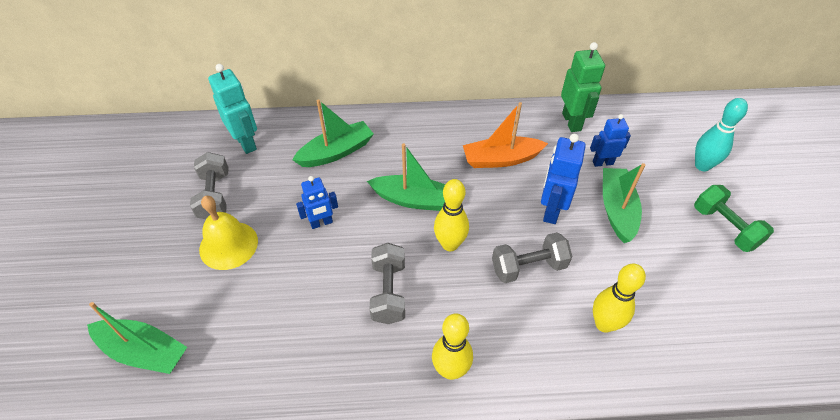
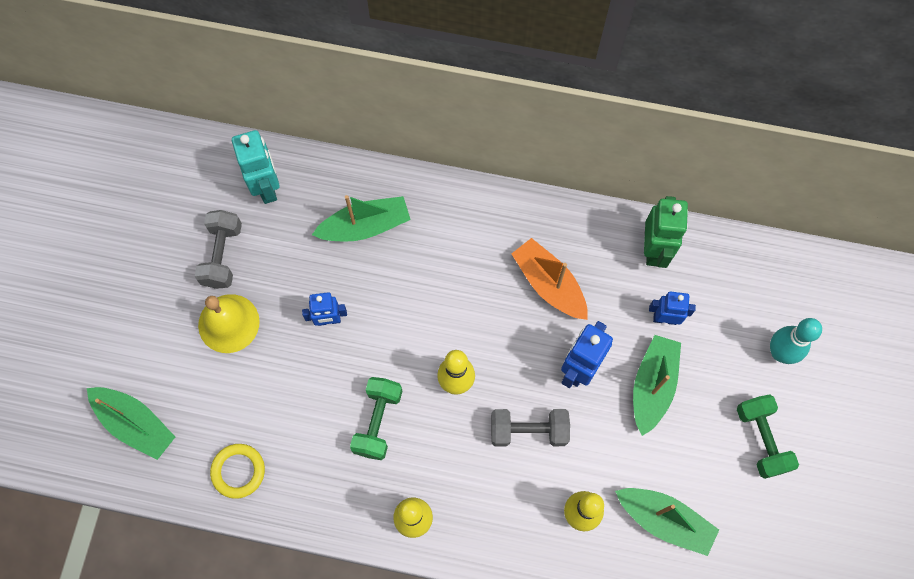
camera: 15 degrees right, 20 degrees up
(259, 370) = (238, 471): none -> yellow ring
(388, 292) = (378, 421): grey dumbbell -> green dumbbell
(414, 200) = (435, 315): green boat -> green boat (664, 520)
(501, 159) = (549, 284): orange boat -> orange boat turned 45 degrees clockwise

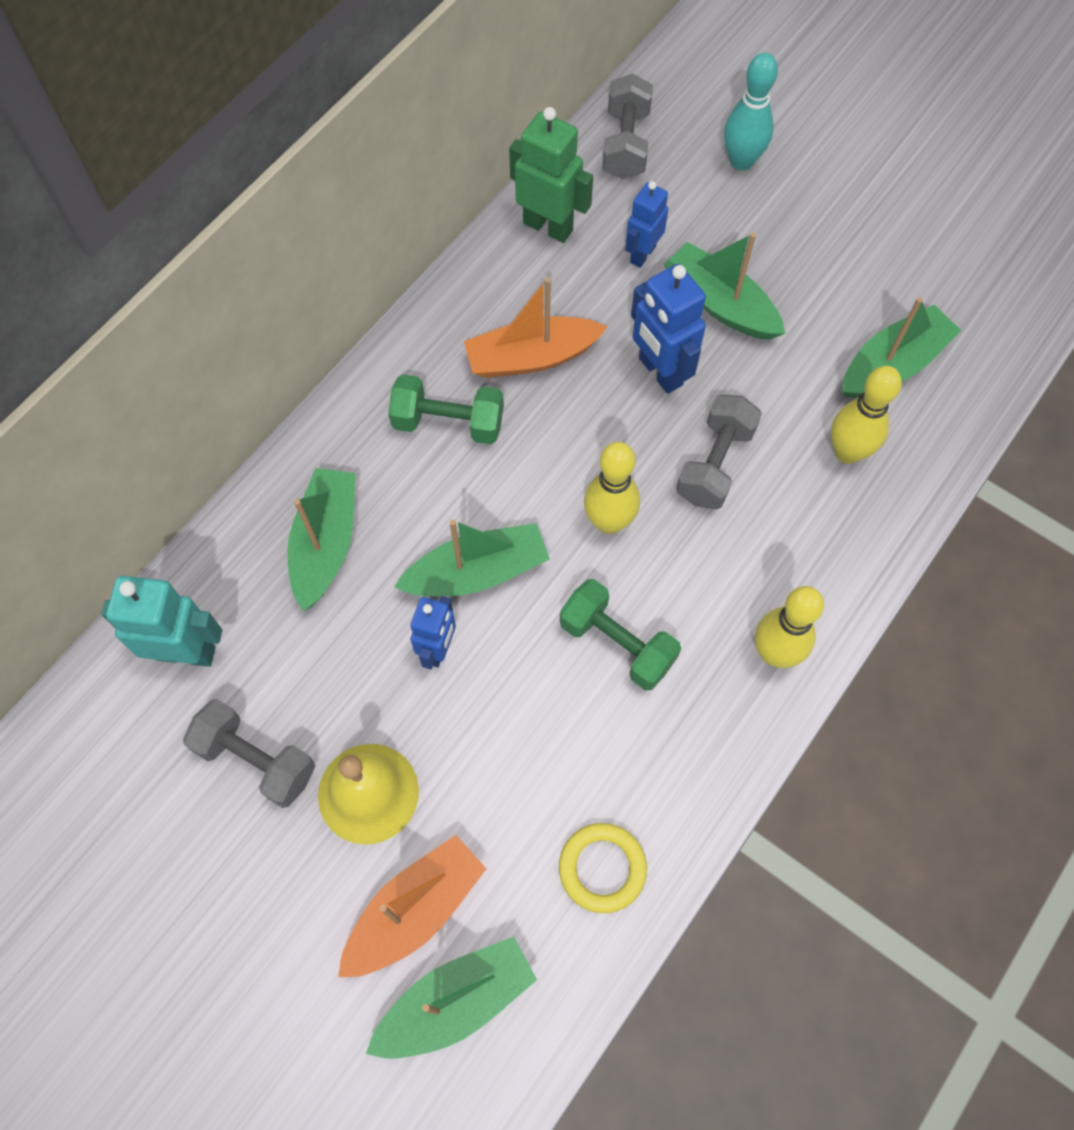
camera: 65 degrees left, 5 degrees down
(175, 379) = (415, 910): none -> orange boat
(386, 320) = (477, 572): none -> green boat
(750, 269) = (626, 144): none -> grey dumbbell
(761, 439) = (836, 225): green dumbbell -> green dumbbell (448, 423)

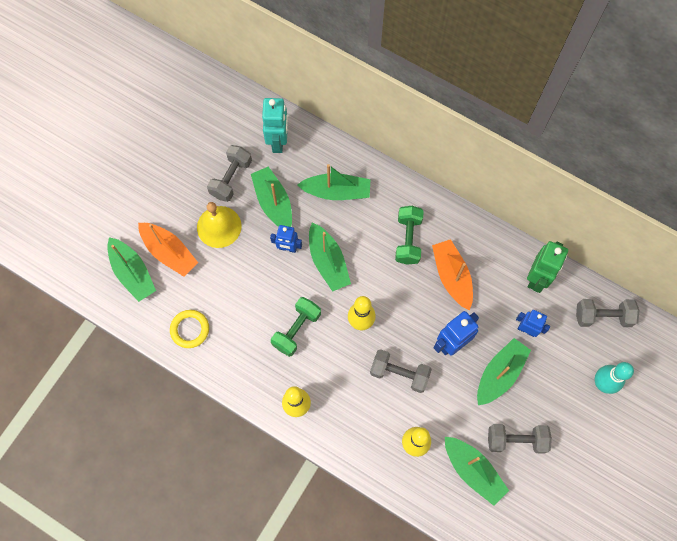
camera: 85 degrees right, 5 degrees up
(329, 672) = (273, 202): none -> green boat
(838, 294) = (516, 440): none -> grey dumbbell

